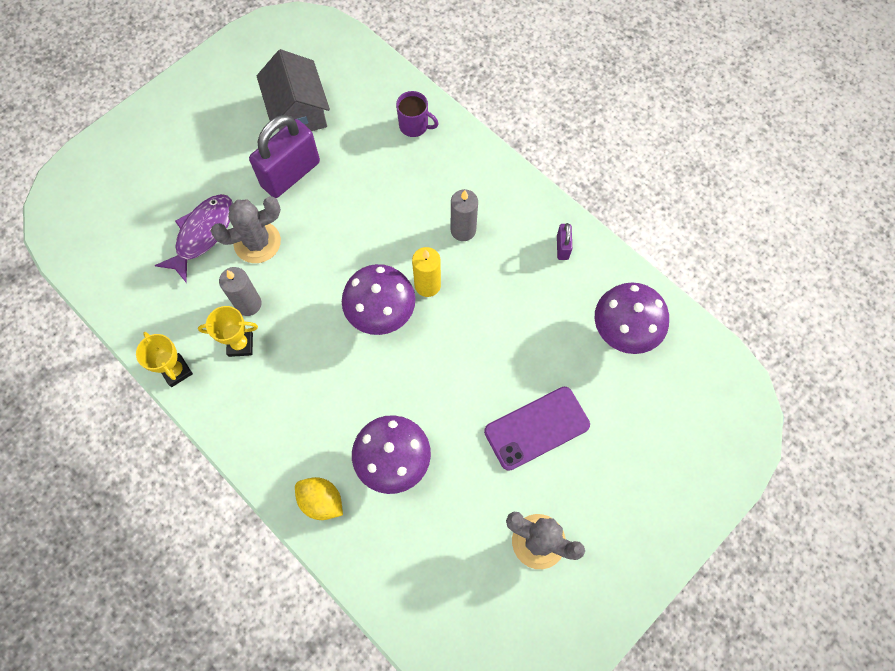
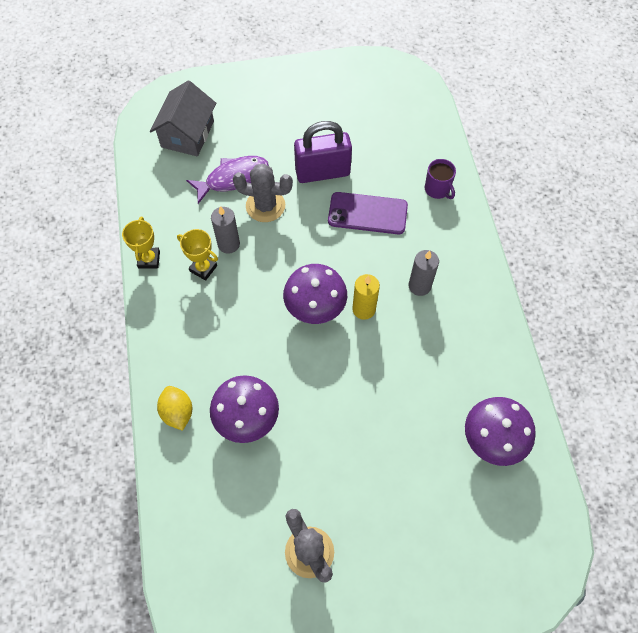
camera: 35 degrees right, 5 degrees down
(298, 111) = (359, 132): grey house -> grey house (187, 134)
(536, 428) = (369, 467): purple phone -> purple phone (367, 213)
(562, 247) = (488, 345): purple padlock -> none

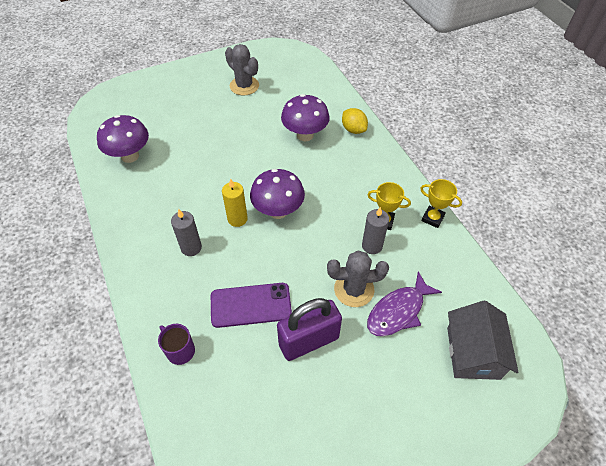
camera: 165 degrees right, 10 degrees down
(149, 259) = (432, 218): yellow trophy -> yellow trophy turned 45 degrees counterclockwise

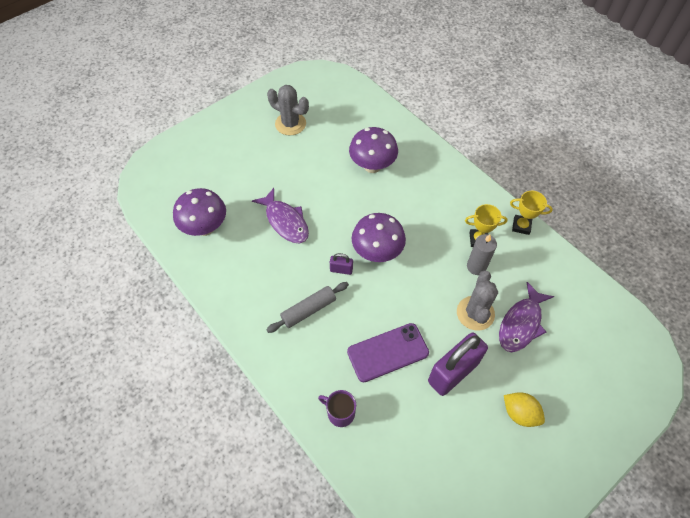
camera: 15 degrees left, 5 degrees up
(191, 248) = (308, 310): grey candle -> grey rolling pin
(204, 166) = (285, 221): none -> purple fish
(237, 219) = (341, 270): yellow candle -> purple padlock
(353, 129) = (417, 150): yellow lemon -> yellow lemon (520, 413)
(354, 289) = (475, 313): grey cactus -> grey cactus turned 60 degrees counterclockwise
(473, 352) = (596, 345): grey house -> none

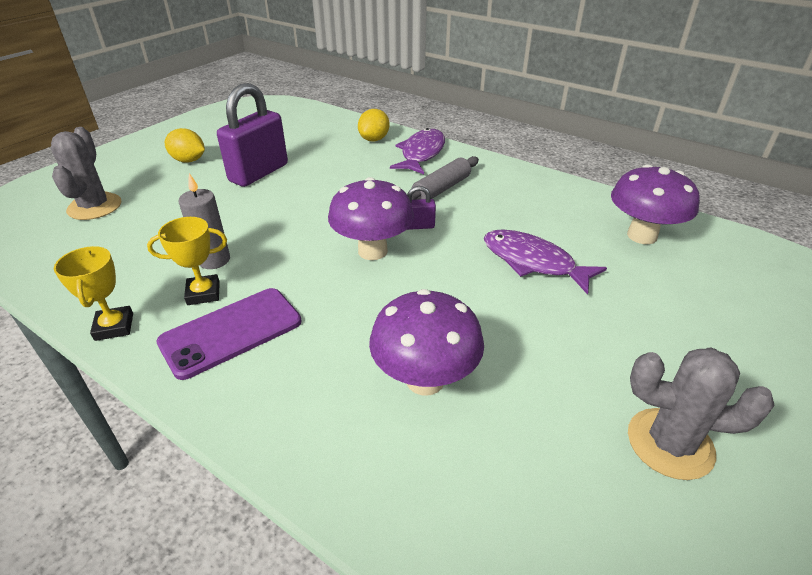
camera: 165 degrees right, 20 degrees down
(340, 413) = (374, 139): purple mug -> yellow lemon
(388, 352) = (335, 175): purple phone -> purple phone (231, 332)
(475, 313) = (224, 216): grey cactus -> grey cactus (94, 207)
(521, 226) = (114, 327): yellow trophy -> yellow trophy turned 75 degrees clockwise
(521, 323) = (163, 216): purple fish -> purple fish (421, 153)

